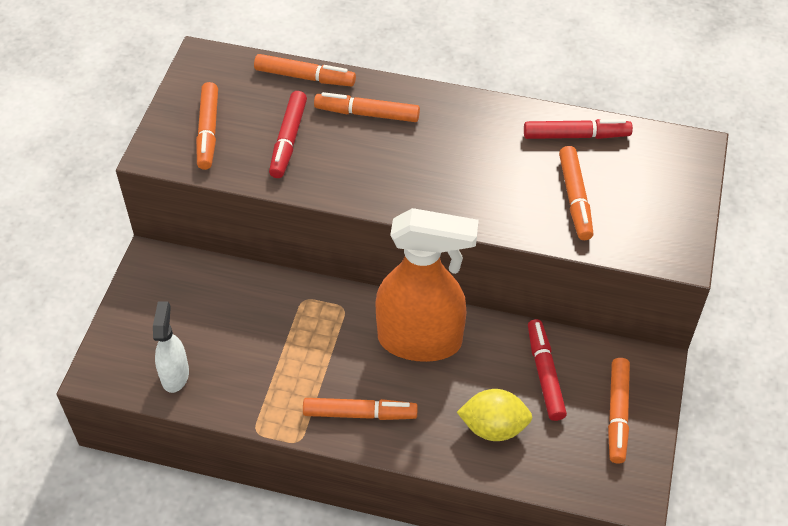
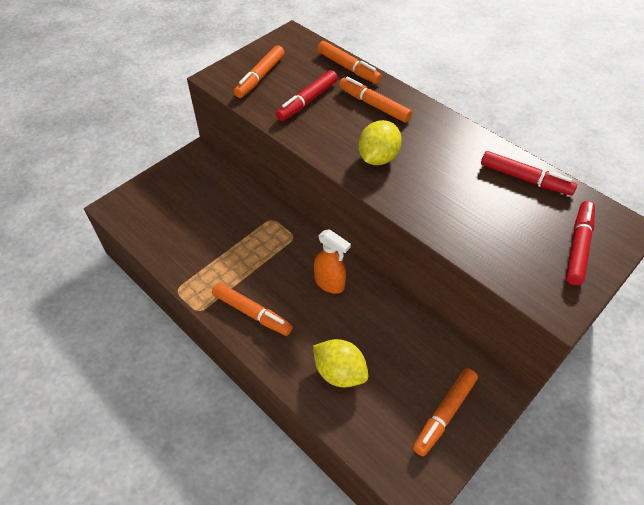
camera: 30 degrees right, 0 degrees up
(175, 375) = (157, 229): white spray bottle -> none
(415, 176) = (378, 158): none -> yellow lemon
(420, 341) = (330, 283): orange spray bottle -> orange spray bottle, size x0.50
(545, 374) = (406, 352): red marker -> red marker (578, 246)
(575, 198) = (493, 223): orange marker -> none

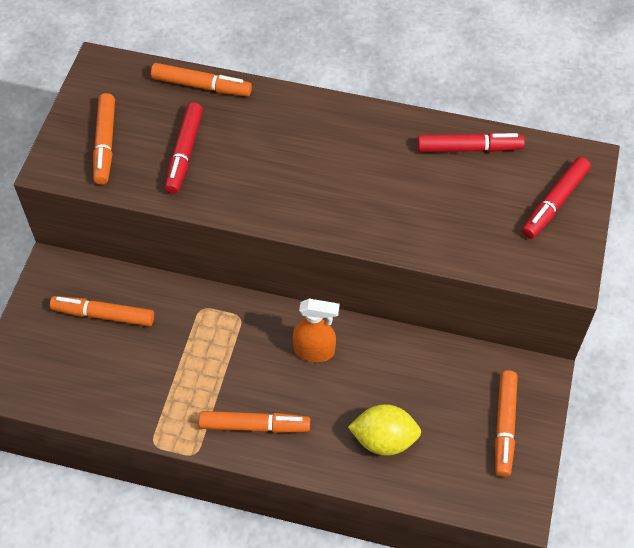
camera: 30 degrees left, 5 degrees up
(374, 105) = (262, 125): orange marker -> orange marker (103, 315)
(378, 158) = (309, 192): yellow lemon -> none
(578, 246) = (554, 203): red marker -> red marker turned 135 degrees counterclockwise

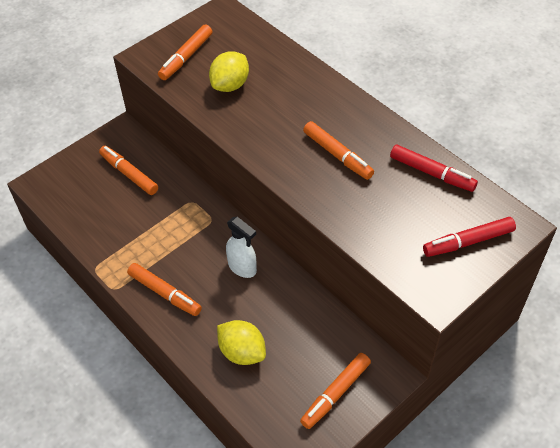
camera: 35 degrees right, 5 degrees down
(184, 153) = (230, 85): red marker -> yellow lemon
(201, 86) = (276, 49): orange marker -> orange marker (337, 155)
(315, 351) = (242, 267): orange spray bottle -> white spray bottle

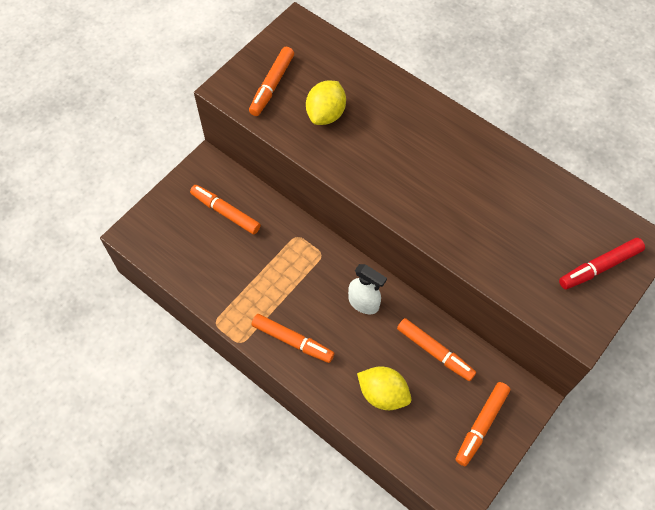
camera: 10 degrees left, 10 degrees up
(337, 155) = (453, 185): orange marker -> orange marker (435, 352)
(432, 173) = (550, 195): red marker -> none

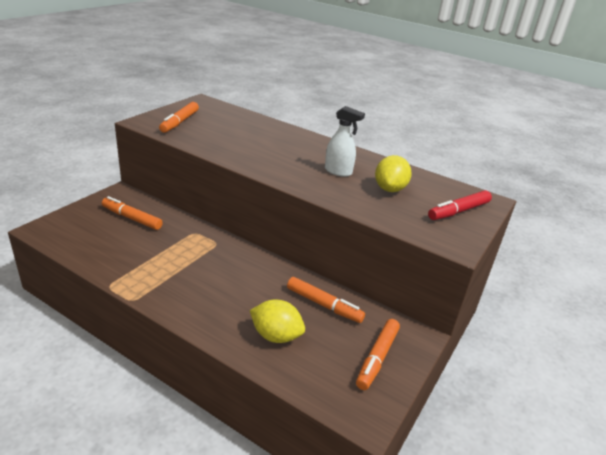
camera: 10 degrees left, 30 degrees down
(292, 341) = (185, 298): orange marker -> none
(326, 114) = (222, 135): yellow lemon -> yellow lemon (390, 189)
(364, 303) = (255, 273): white spray bottle -> white spray bottle (338, 171)

